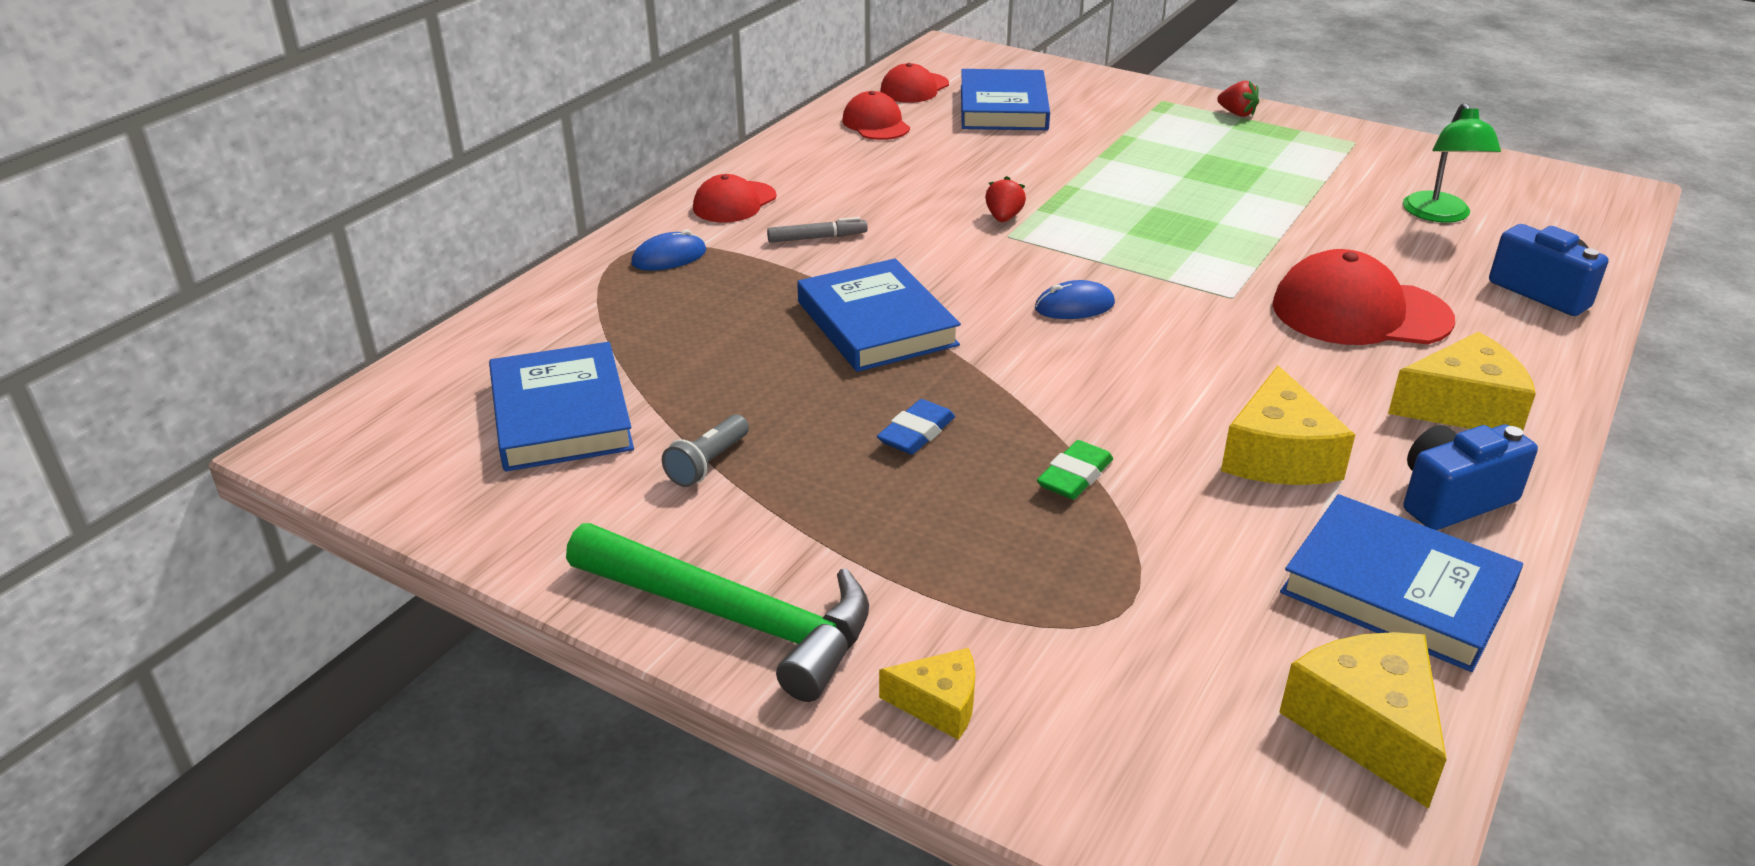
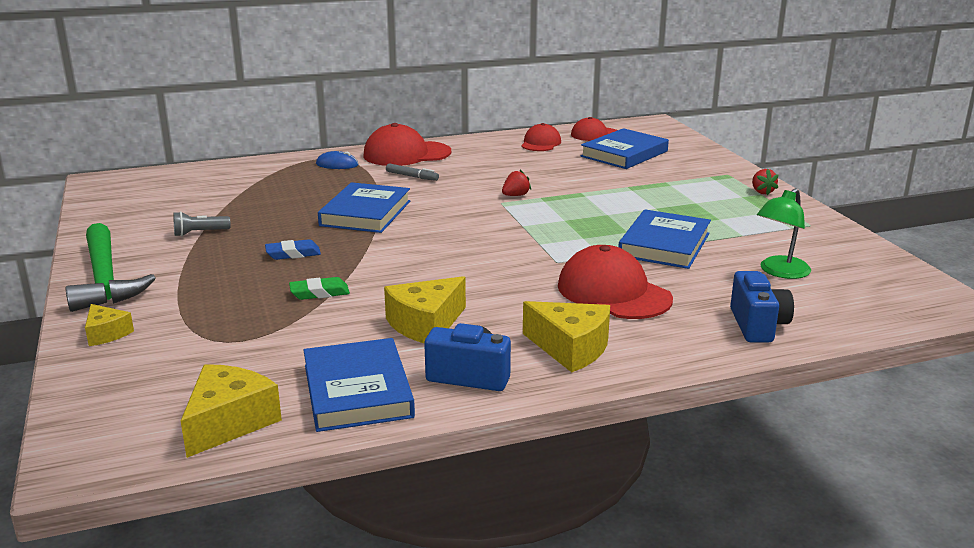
camera: 40 degrees right, 10 degrees down
(561, 415) = (187, 200): blue book -> blue book (664, 245)
(734, 202) = (406, 154): red cap -> red cap, size x1.66
(1074, 306) = (467, 238): blue mouse -> none

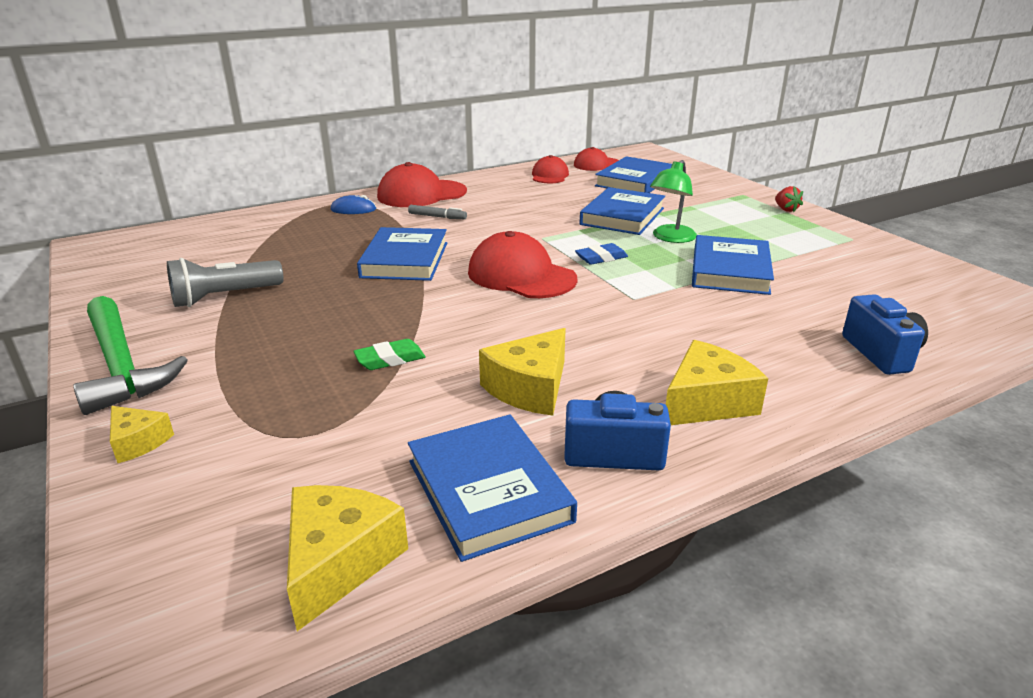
camera: 10 degrees left, 5 degrees up
(200, 233) = (224, 297): grey flashlight -> grey flashlight, size x1.70
(293, 254) = (342, 313): blue eraser -> blue eraser (601, 258)
(515, 195) = (552, 229): red strawberry -> none
(570, 348) = (706, 402): yellow cheese -> yellow cheese turned 60 degrees counterclockwise
(590, 188) = (622, 216): none -> blue book
(613, 292) = (712, 328): red cap -> red cap (521, 275)
(780, 272) = (860, 290): green lamp -> green lamp (670, 238)

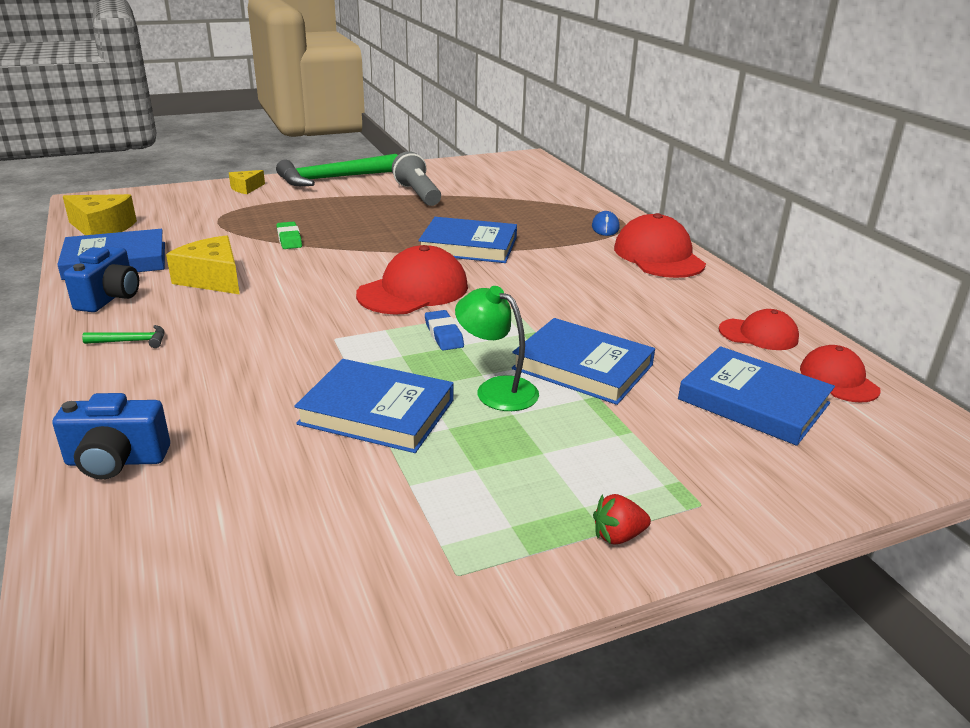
camera: 95 degrees right, 0 degrees up
(437, 217) = (583, 261): grey marker -> none
(706, 402) = (131, 341): yellow cheese -> green hammer

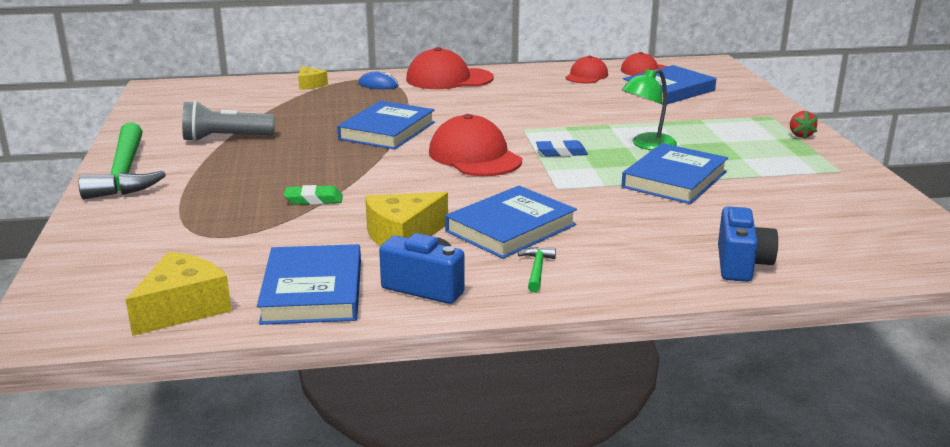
camera: 75 degrees left, 5 degrees down
(246, 188) = (106, 221): yellow cheese -> yellow cheese (310, 85)
(582, 367) = (620, 120): blue book -> blue book (510, 228)

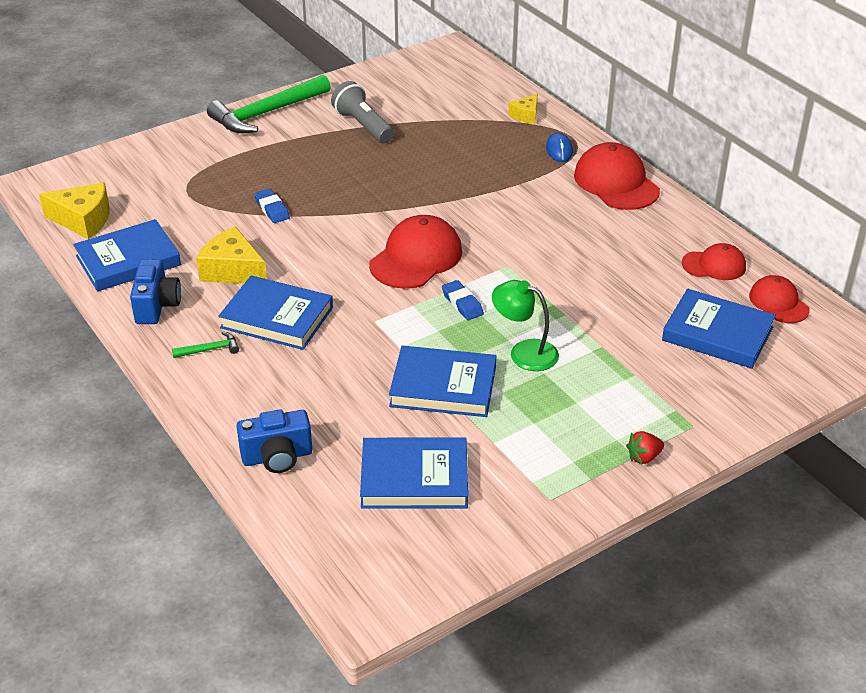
camera: 65 degrees right, 15 degrees up
(314, 200) = (272, 209): green eraser -> blue eraser
(387, 131) = (442, 194): blue book -> blue book (414, 478)

